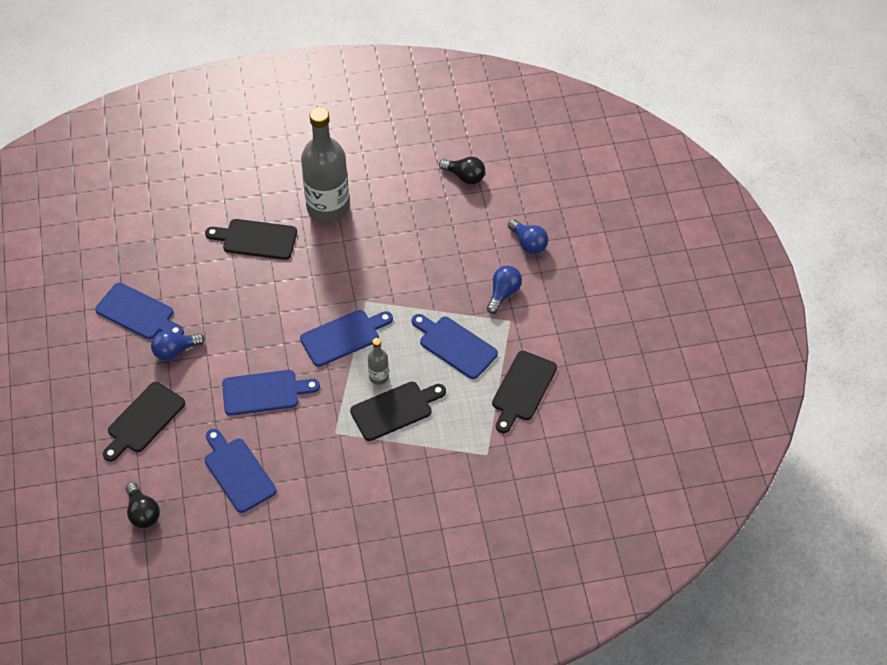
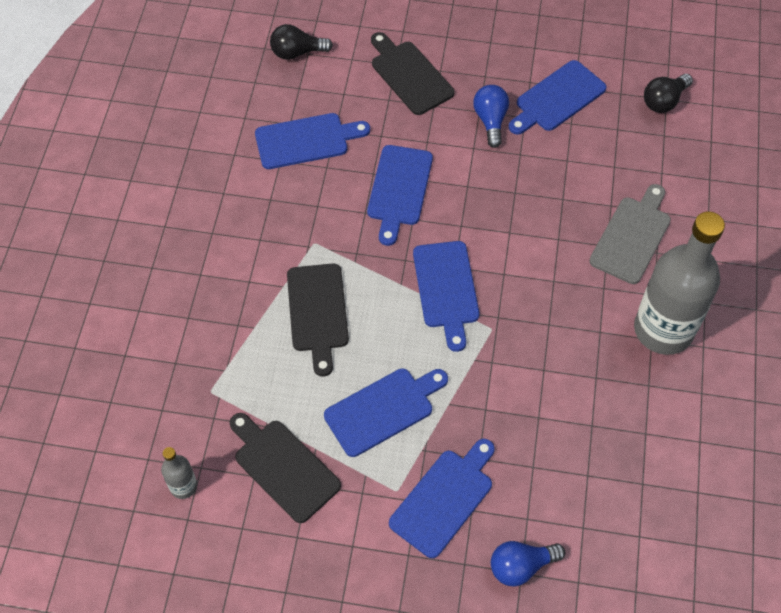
camera: 110 degrees right, 5 degrees up
(256, 239) = (632, 237): black cutting board -> grey cutting board
(378, 377) = (372, 309): grey bottle -> grey bottle (183, 486)
(464, 176) = (673, 522): black light bulb -> black light bulb (664, 101)
(503, 293) = (444, 499): blue light bulb -> blue cutting board

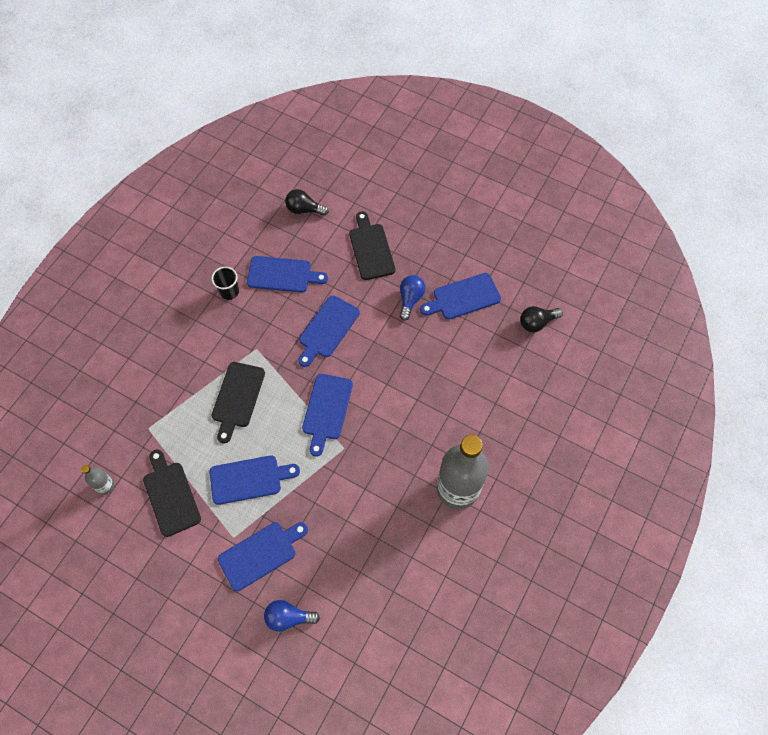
camera: 20 degrees right, 5 degrees up
(243, 183) = (229, 292): none -> black cup
(632, 237) = (468, 415): grey cutting board -> none

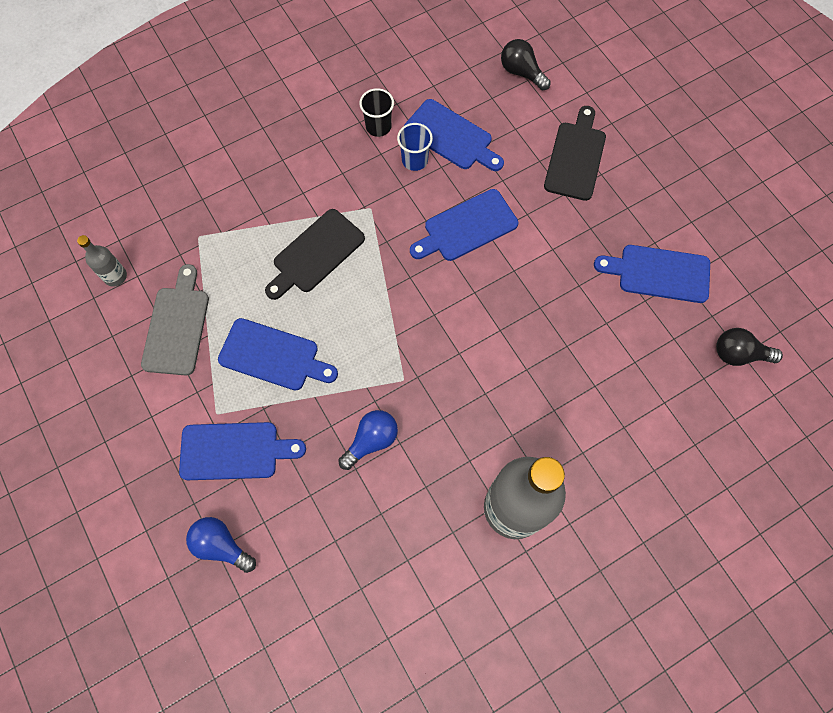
camera: 30 degrees right, 5 degrees up
(171, 495) = (177, 326): black cutting board -> grey cutting board
(267, 302) = (415, 160): none -> blue cup
(326, 410) = (410, 323): blue cutting board -> none
(410, 299) = (589, 242): blue light bulb -> blue light bulb (371, 441)

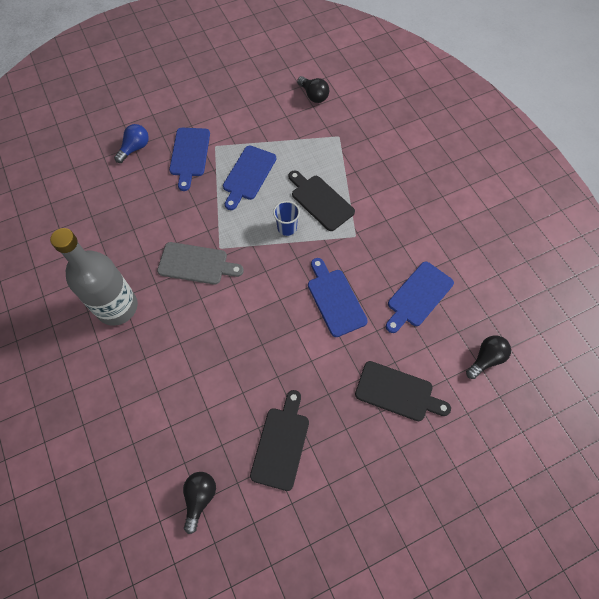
camera: 95 degrees right, 5 degrees down
(115, 276) = (313, 96): grey bottle -> black light bulb
(177, 326) = (276, 126): grey cutting board -> grey cutting board (196, 264)
(371, 441) = (181, 226): blue light bulb -> none
(378, 126) = (427, 245): black cup -> none
(415, 160) = (396, 268): blue cup -> blue cup (287, 227)
(659, 273) = (281, 444): blue cutting board -> black cutting board

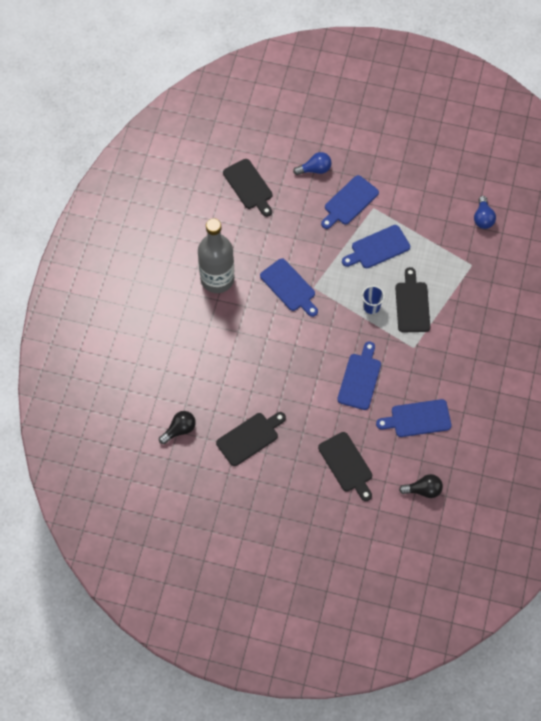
camera: 40 degrees right, 0 degrees up
(82, 201) = (249, 186): none -> black cutting board
(196, 264) = (289, 287): grey cutting board -> blue cutting board
(313, 96) = (483, 218): black light bulb -> blue light bulb

